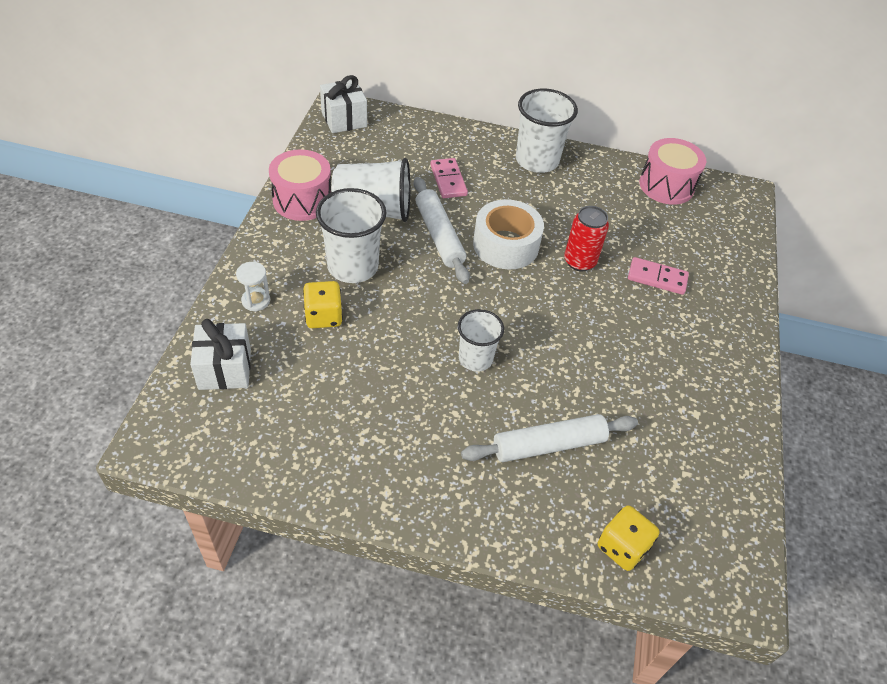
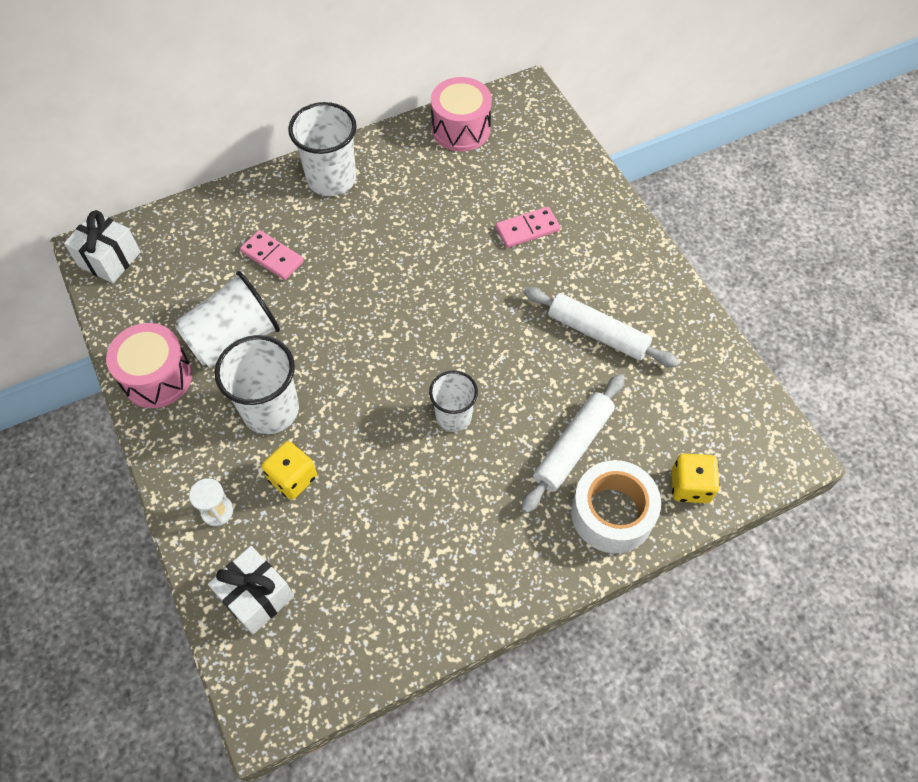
camera: 35 degrees left, 10 degrees up
(439, 236) = (317, 321): white rolling pin -> white rolling pin (597, 333)
(506, 245) = (382, 288): white tape -> white tape (612, 513)
(579, 261) = (455, 259): red can -> none

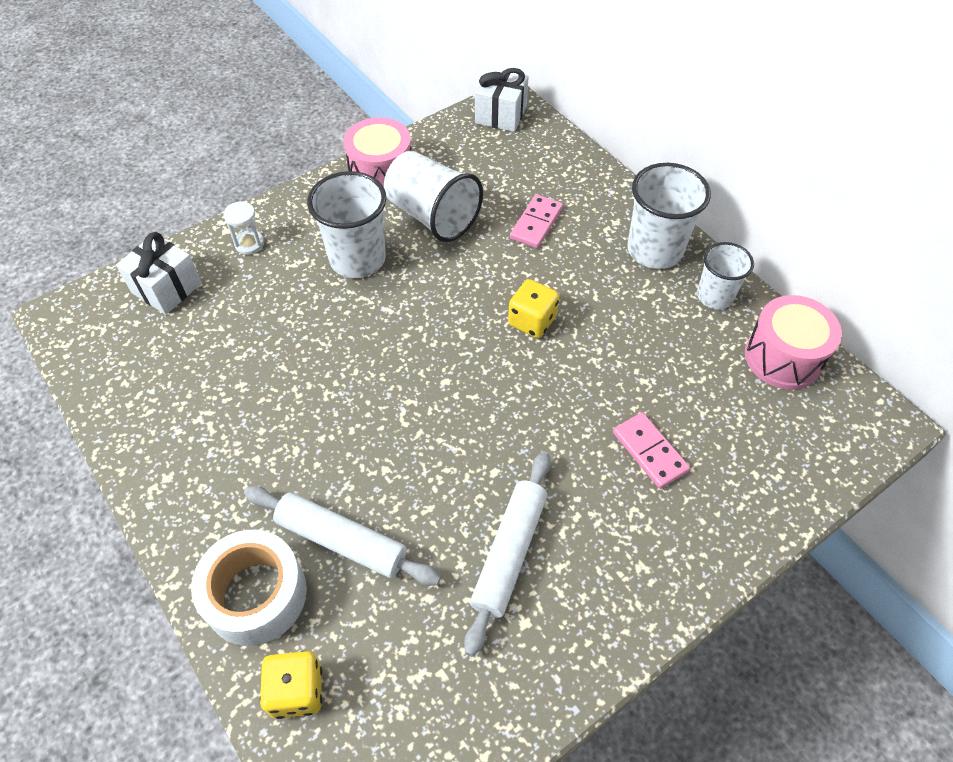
camera: 80 degrees right, 5 degrees down
(293, 478) = (285, 290): yellow dice -> yellow dice (532, 321)
(453, 416) = (368, 412): white cup -> white cup (714, 296)

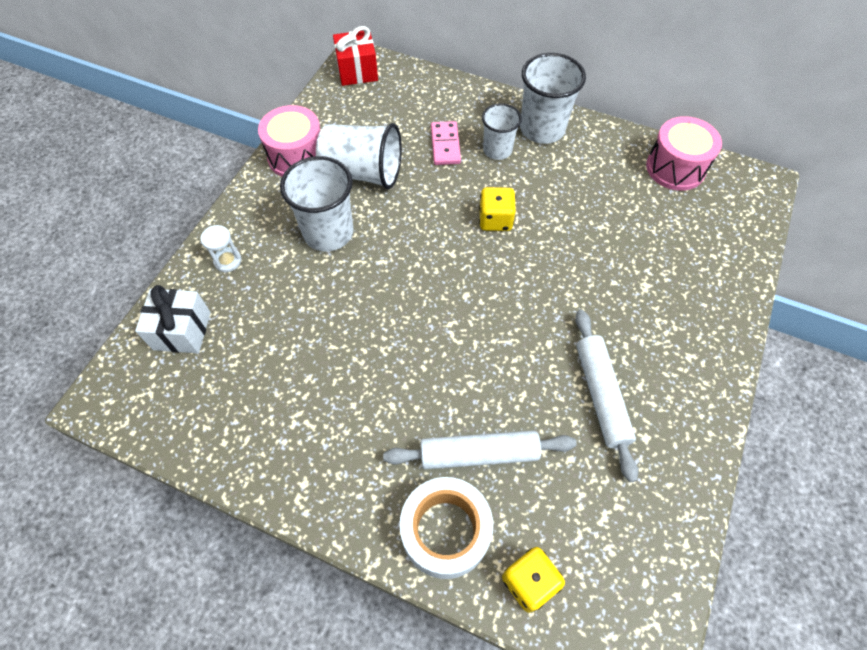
camera: 30 degrees left, 5 degrees up
(501, 115) = (357, 71): white gift -> red gift
(649, 452) = (640, 275): pink domino -> none
(714, 296) = (604, 145): white cup -> white cup (497, 150)

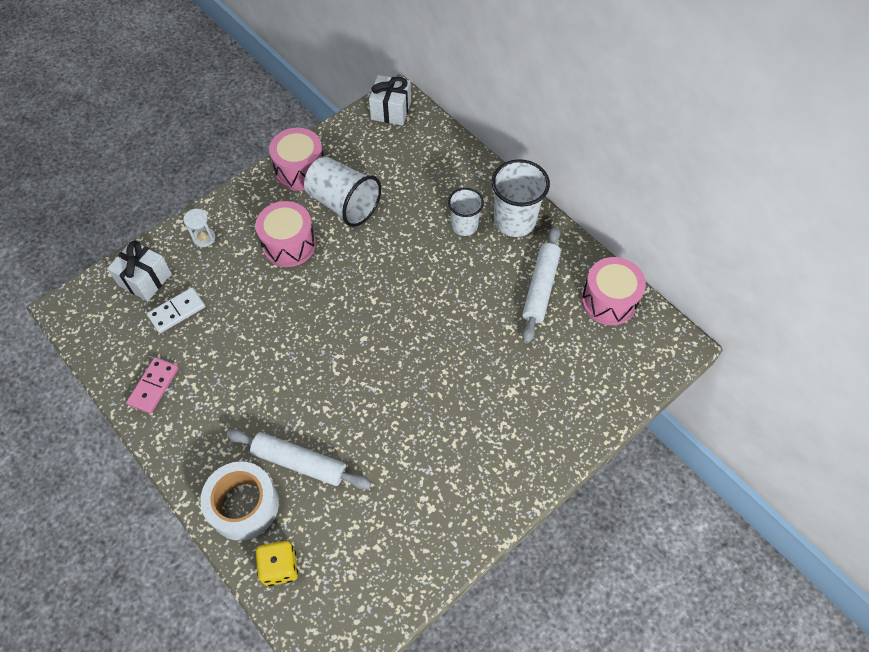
camera: 25 degrees right, 0 degrees up
(240, 350) = (177, 311): none -> white domino
(328, 232) = (289, 244): white cup -> pink drum
(357, 71) = (391, 110): red gift -> white gift
(445, 145) = (424, 205): pink domino -> pink domino (154, 386)
(495, 220) = (424, 286): yellow dice -> none
(601, 395) = (417, 461): white rolling pin -> white rolling pin (540, 288)

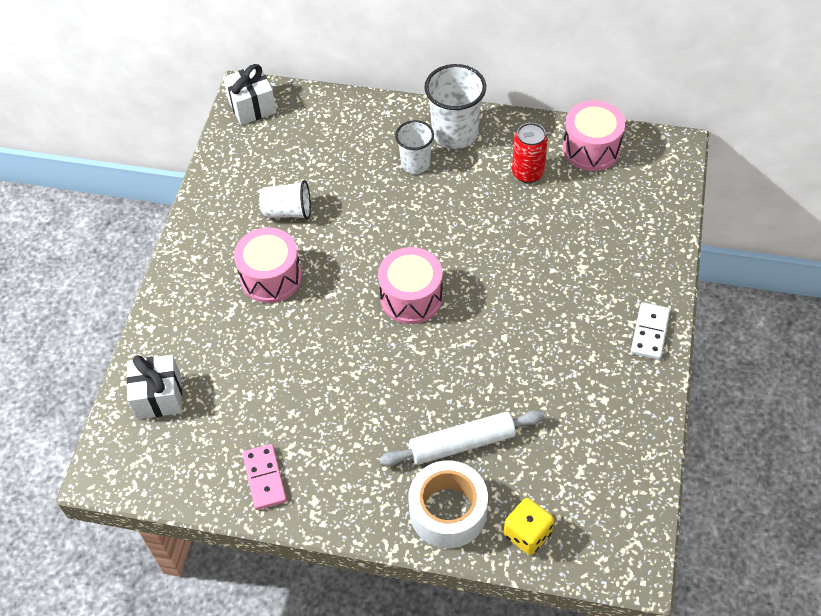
camera: 35 degrees left, 5 degrees down
(177, 311) = (220, 402): white domino -> white domino (649, 332)
(204, 238) = (181, 323): white hourglass -> none
(300, 170) = (216, 208): pink drum -> pink drum (411, 297)
(343, 204) = (288, 212): white cup -> white cup, size x0.63
(540, 288) = (527, 173): white rolling pin -> red can

